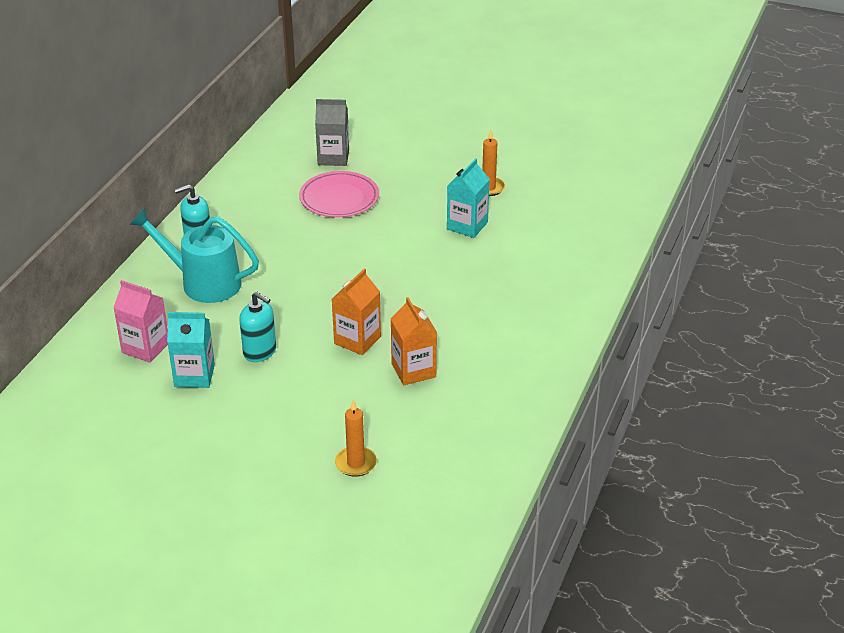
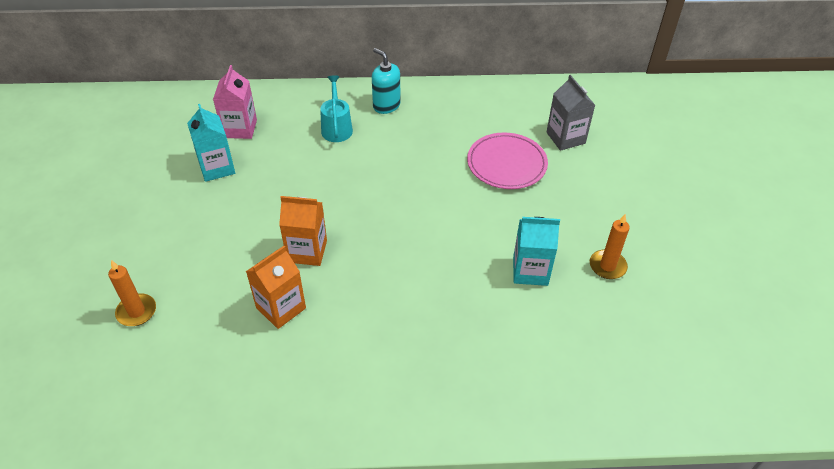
camera: 65 degrees right, 10 degrees up
(203, 282) = (336, 127): turquoise watering can -> turquoise watering can, size x0.61
(260, 352) = (262, 194): turquoise soap dispenser -> none

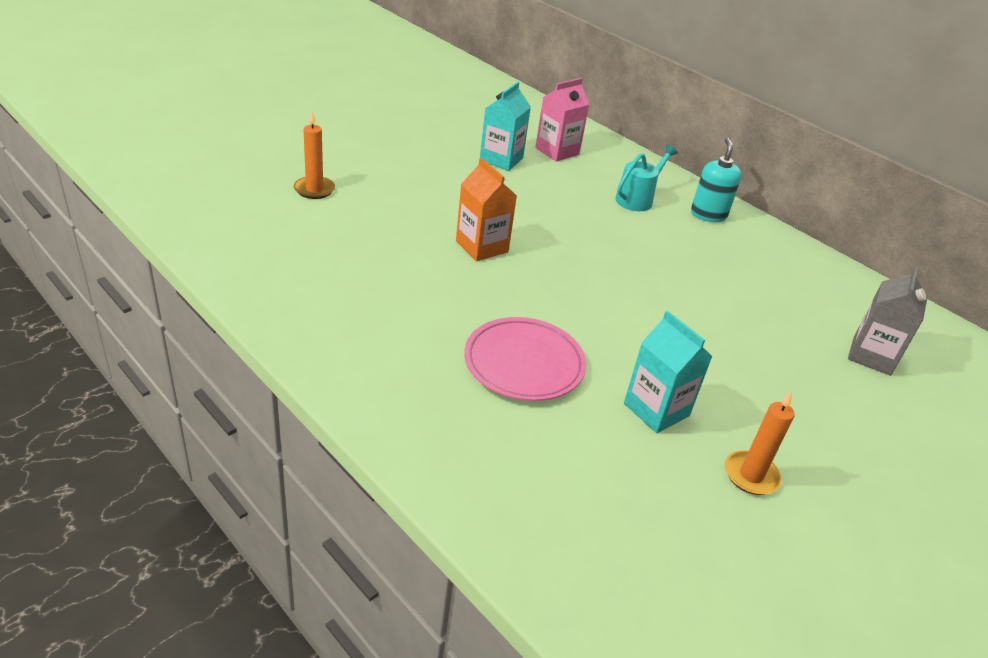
camera: 45 degrees right, 10 degrees down
(281, 308) = (404, 260): orange carton -> none
(506, 164) = (765, 326): pink plate -> pink plate (524, 363)

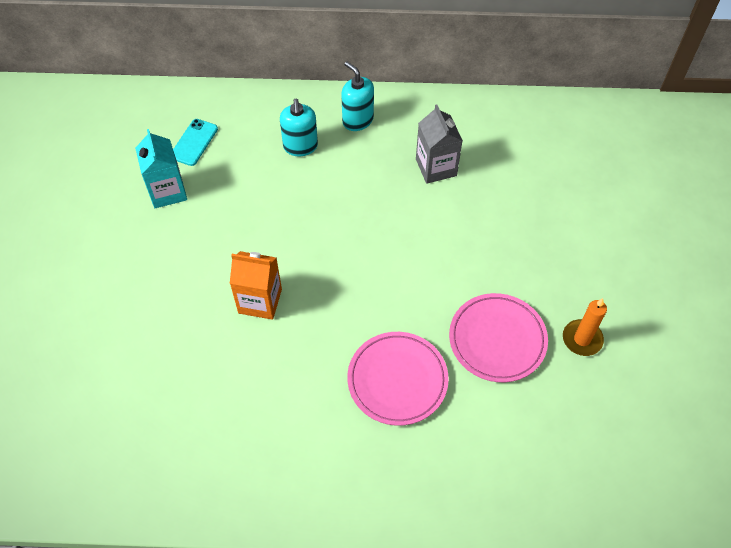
camera: 40 degrees left, 20 degrees up
(314, 189) = (80, 361): orange candle -> none
(557, 151) = (194, 142): pink carton -> turquoise phone
(637, 199) = (300, 146): turquoise watering can -> turquoise soap dispenser
(656, 409) = (497, 340): turquoise carton -> pink plate
(871, 356) = (555, 173): grey carton -> grey carton (436, 167)

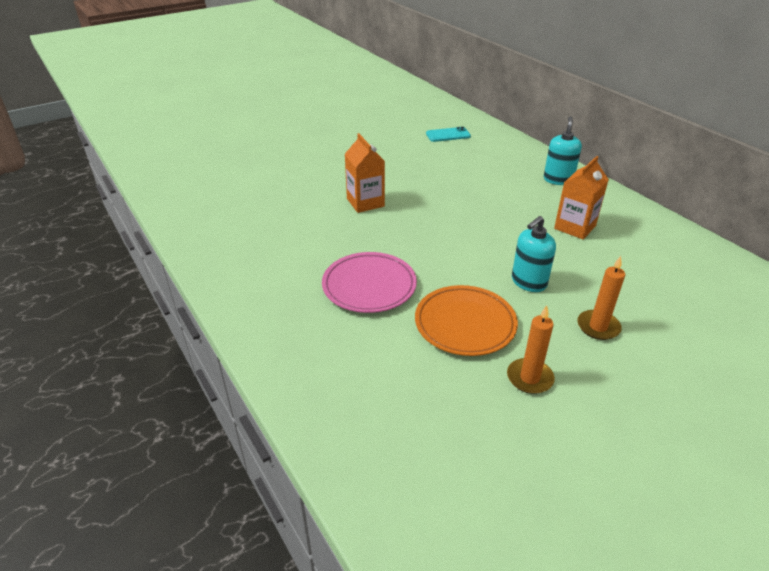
camera: 55 degrees right, 20 degrees down
(167, 191) = (402, 141): turquoise carton -> none
(300, 146) = (502, 168): turquoise soap dispenser -> turquoise soap dispenser (528, 282)
(436, 167) = (575, 227): grey carton -> orange carton
(497, 340) = (465, 324): pink plate -> orange plate
(561, 253) = (598, 327): none -> orange candle

